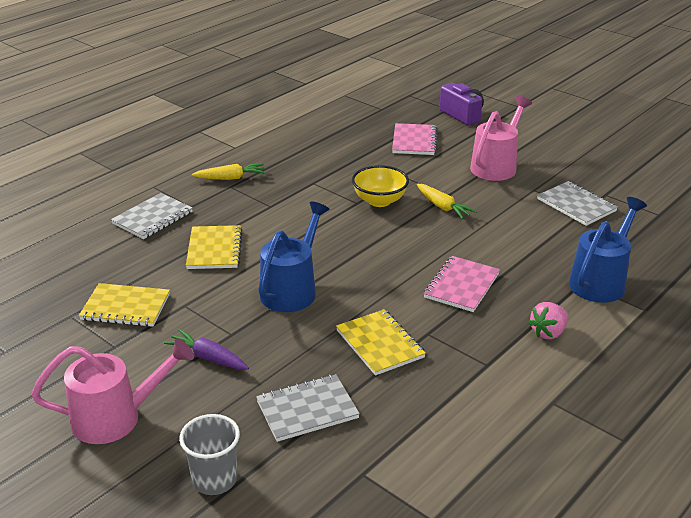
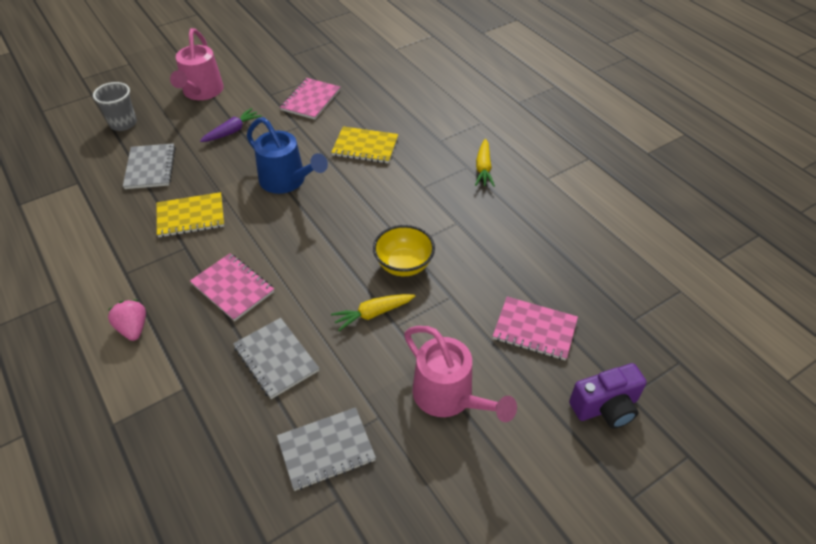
camera: 105 degrees right, 15 degrees up
(125, 307) = (310, 100): yellow notebook -> pink notebook
(152, 218) = (427, 119): grey notebook -> grey notebook (276, 359)
(601, 281) = (176, 406): blue watering can -> none

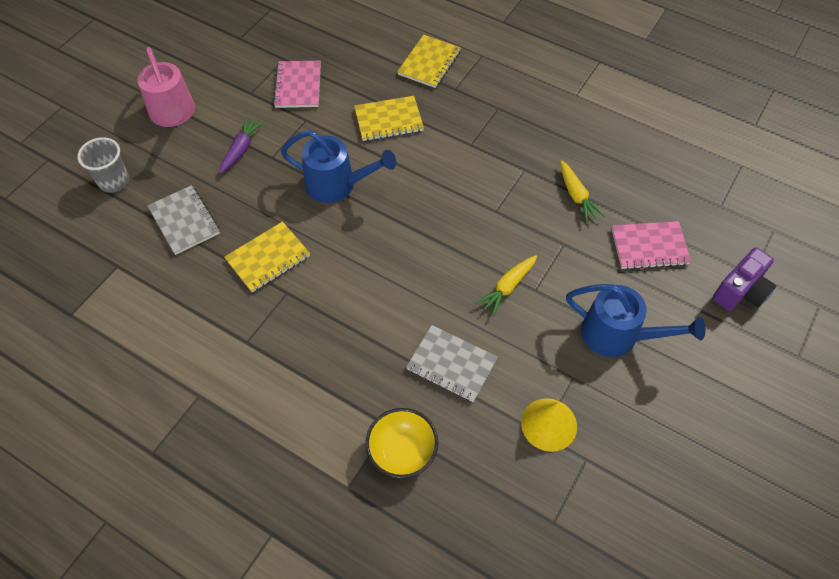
camera: 25 degrees left, 10 degrees up
(133, 328) = (297, 392): pink strawberry -> none
(233, 288) = (364, 314): pink notebook -> none
(326, 450) = (549, 424): grey notebook -> yellow cone
(404, 265) = (504, 229): yellow bowl -> yellow bowl (402, 452)
(431, 115) = (429, 63): none -> yellow notebook
(449, 397) = (618, 335): pink watering can -> blue watering can
(483, 168) = (513, 105): yellow carrot -> yellow carrot (576, 196)

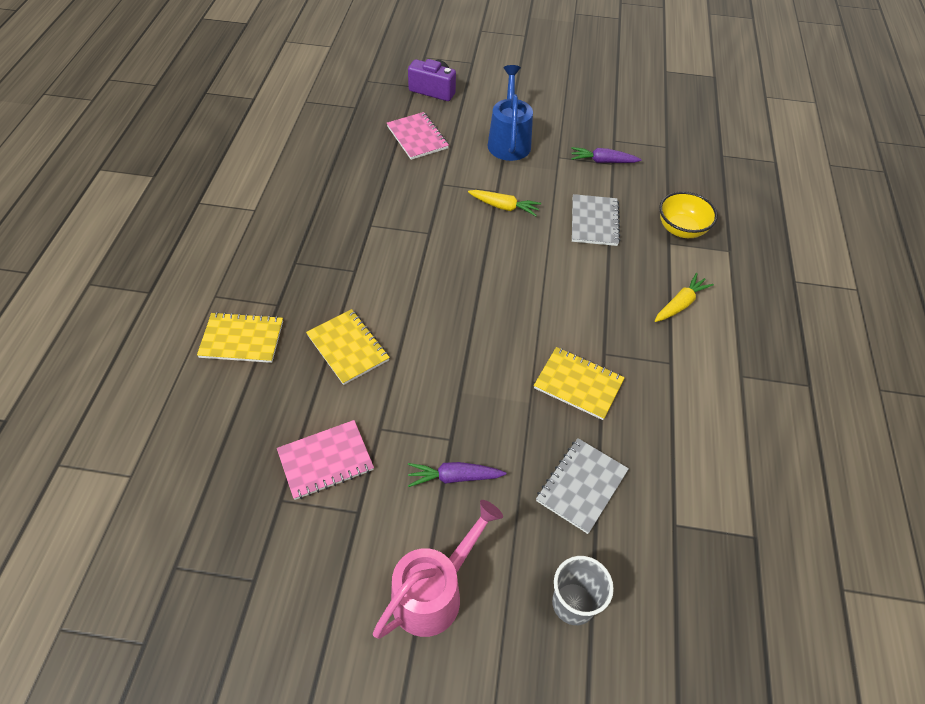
camera: 115 degrees left, 5 degrees down
(338, 185) = (458, 361): blue watering can -> none
(549, 424) = (602, 161): yellow cone -> purple carrot
(576, 196) = (385, 186): yellow carrot -> yellow carrot (680, 304)

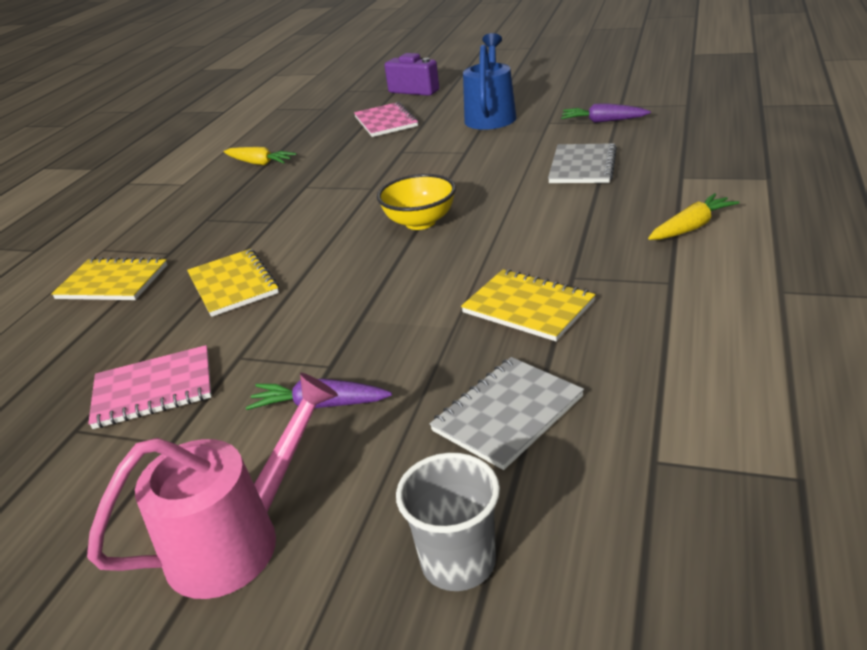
camera: 15 degrees right, 20 degrees down
(504, 207) = (470, 163): yellow carrot -> yellow carrot (259, 163)
(681, 229) = (700, 165): yellow bowl -> yellow bowl (420, 222)

